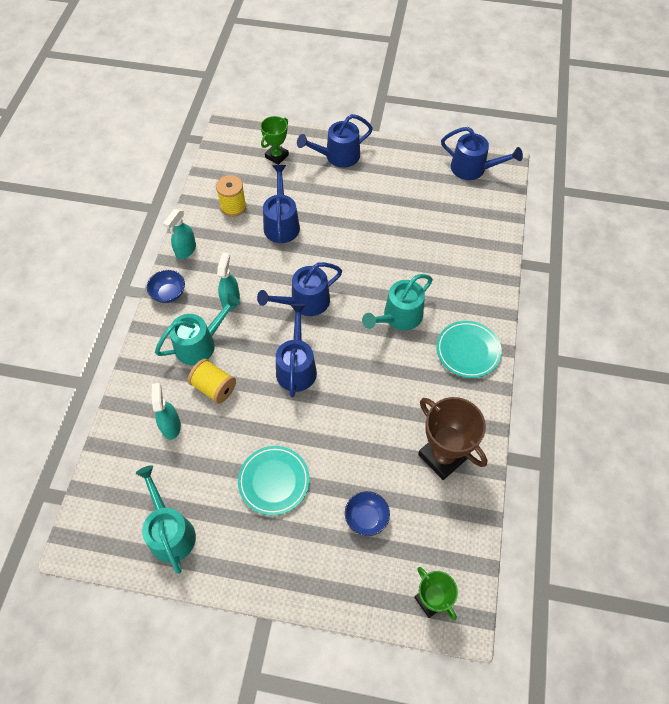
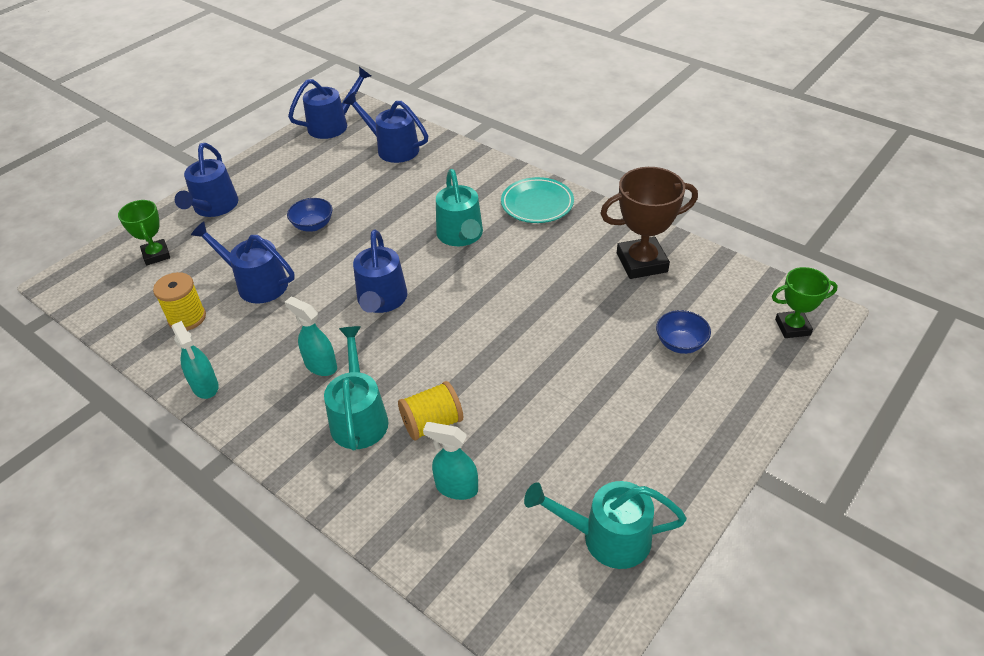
camera: 60 degrees left, 15 degrees down
(168, 293) = (255, 426): blue bowl -> blue bowl (313, 225)
(274, 481) = (595, 407): turquoise plate -> none
(296, 367) = (460, 337): blue watering can -> blue watering can (393, 148)

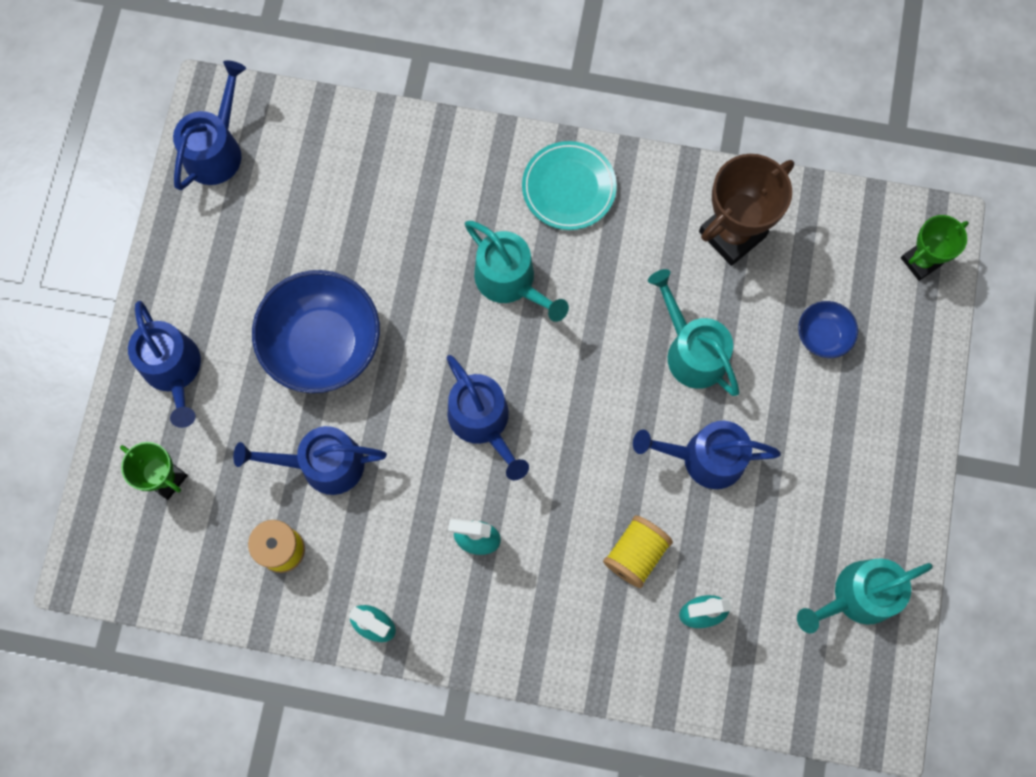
camera: 30 degrees left, 30 degrees up
(313, 225) = (323, 344): blue bowl -> blue bowl, size x2.10
(359, 417) = (559, 582): turquoise watering can -> turquoise watering can (691, 351)
(393, 148) = (329, 162): blue watering can -> blue watering can (704, 458)

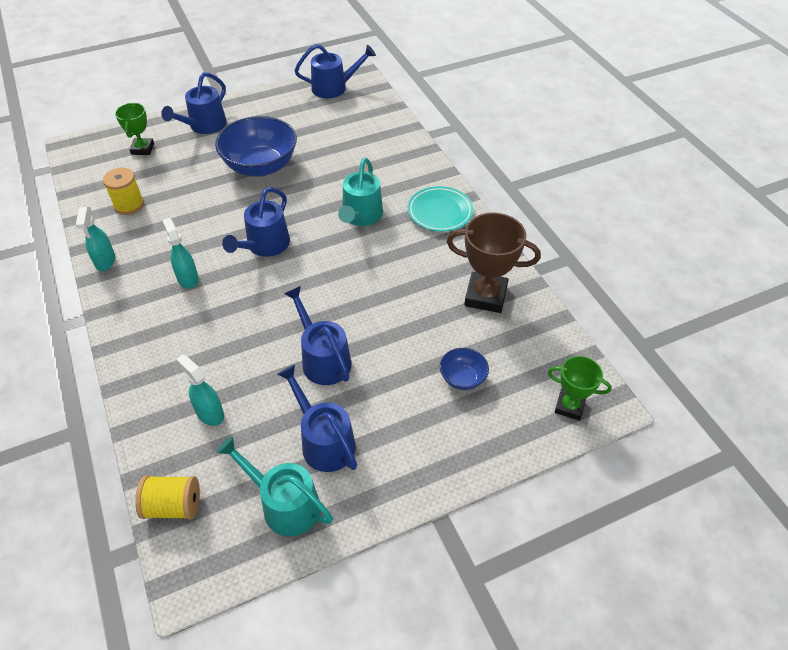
camera: 55 degrees right, 25 degrees down
(323, 464) = (190, 197): blue watering can -> blue watering can (324, 441)
(635, 554) = (229, 357): yellow spool -> yellow spool (173, 506)
(691, 351) = (390, 315): turquoise watering can -> none

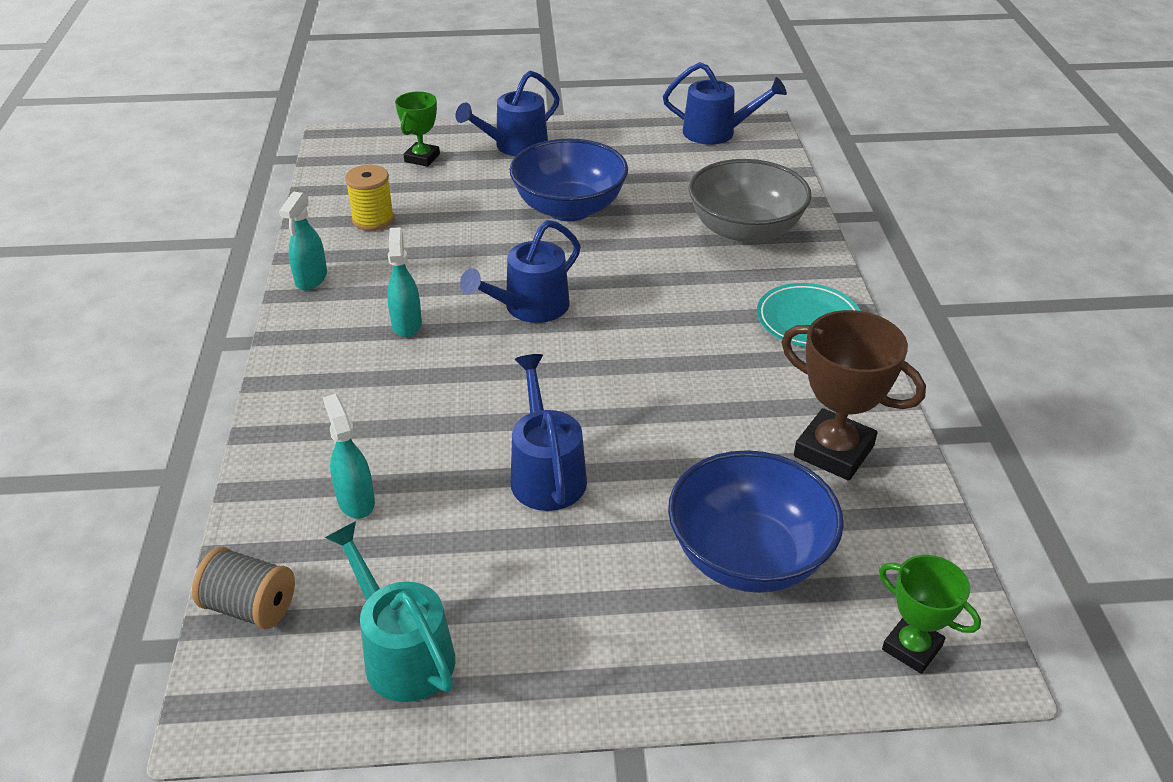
camera: 20 degrees right, 10 degrees down
(173, 506) = (250, 607): yellow spool -> grey spool
(324, 441) = (498, 584): blue watering can -> none
(361, 216) = (684, 300): turquoise watering can -> none
(379, 157) = (745, 231): none -> grey bowl
(462, 378) = (748, 556): blue bowl -> blue bowl, size x2.10

